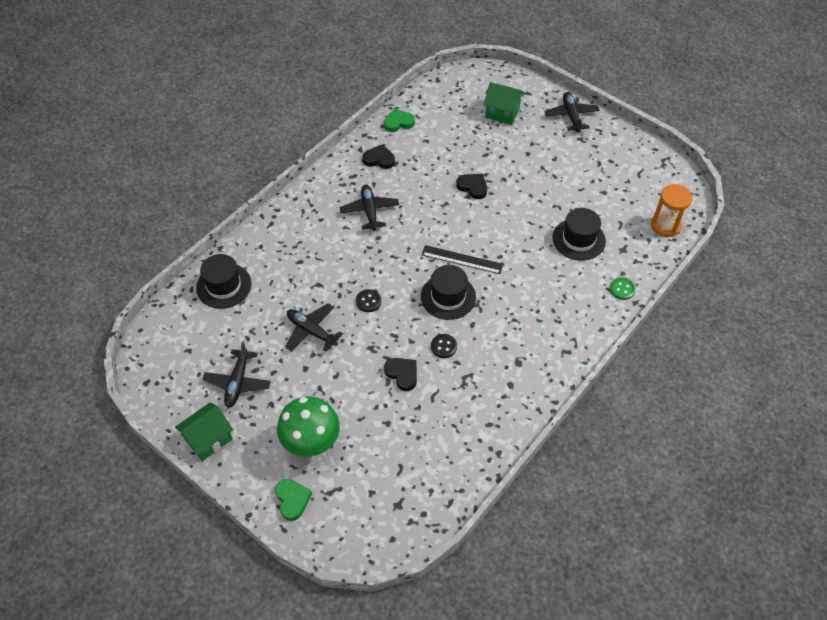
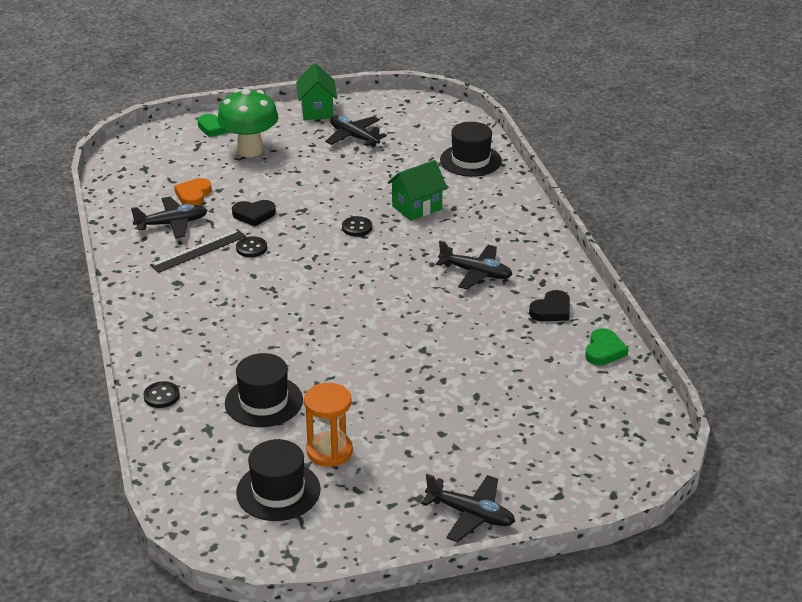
camera: 125 degrees right, 20 degrees down
(311, 331) = (361, 187): black plane -> black plane (172, 224)
(408, 435) = (193, 195): none -> orange heart
(448, 296) = (303, 275): black hat -> black hat (278, 491)
(462, 259) = (338, 304): black ruler -> black ruler (198, 251)
(473, 187) = (433, 360): black heart -> none
(502, 113) = (539, 448): green house -> green house (417, 207)
(622, 289) = (161, 396): green button -> black button
(665, 225) = (195, 487): orange hourglass -> orange hourglass (329, 451)

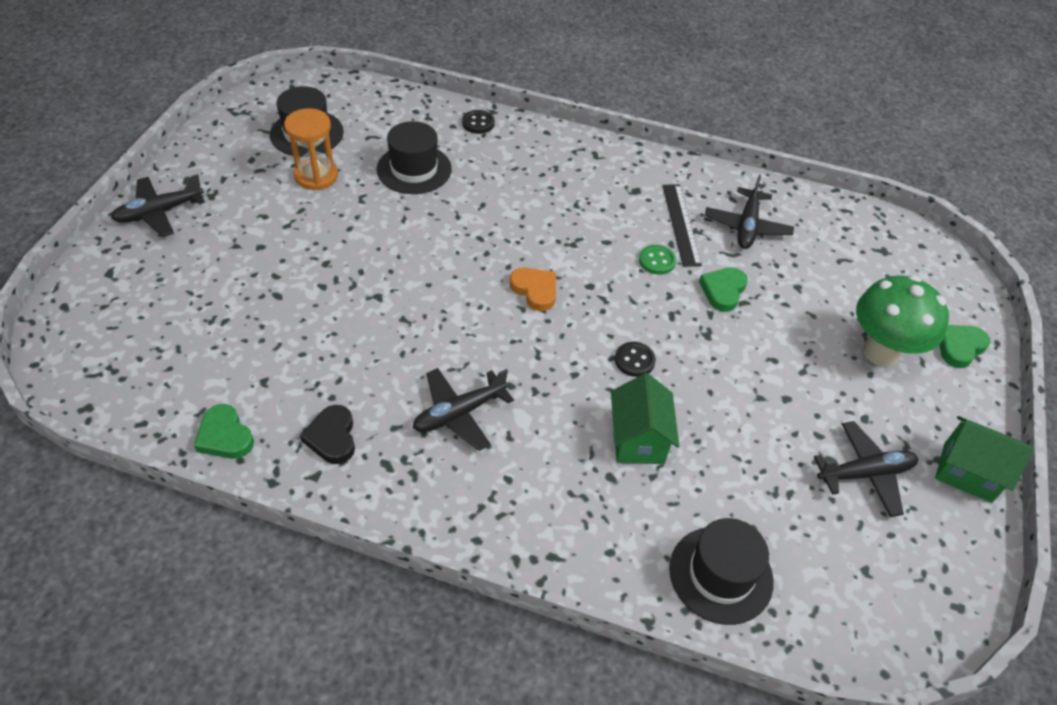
camera: 120 degrees right, 15 degrees up
(193, 195) = (798, 263): orange heart -> orange heart (535, 290)
(251, 248) = (657, 261): black button -> green button
(254, 215) = (723, 291): black heart -> green heart

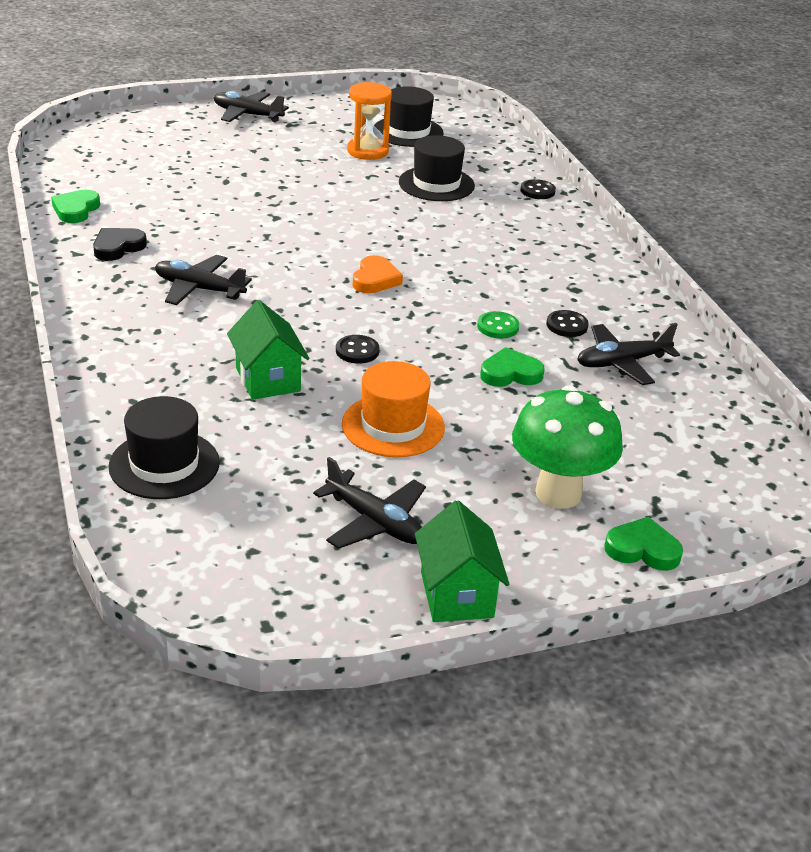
camera: 55 degrees right, 15 degrees down
(638, 439) = (268, 379): green house -> green house turned 75 degrees counterclockwise
(681, 224) = (567, 325): black ruler -> black button
(751, 396) = (393, 426): none -> orange hat

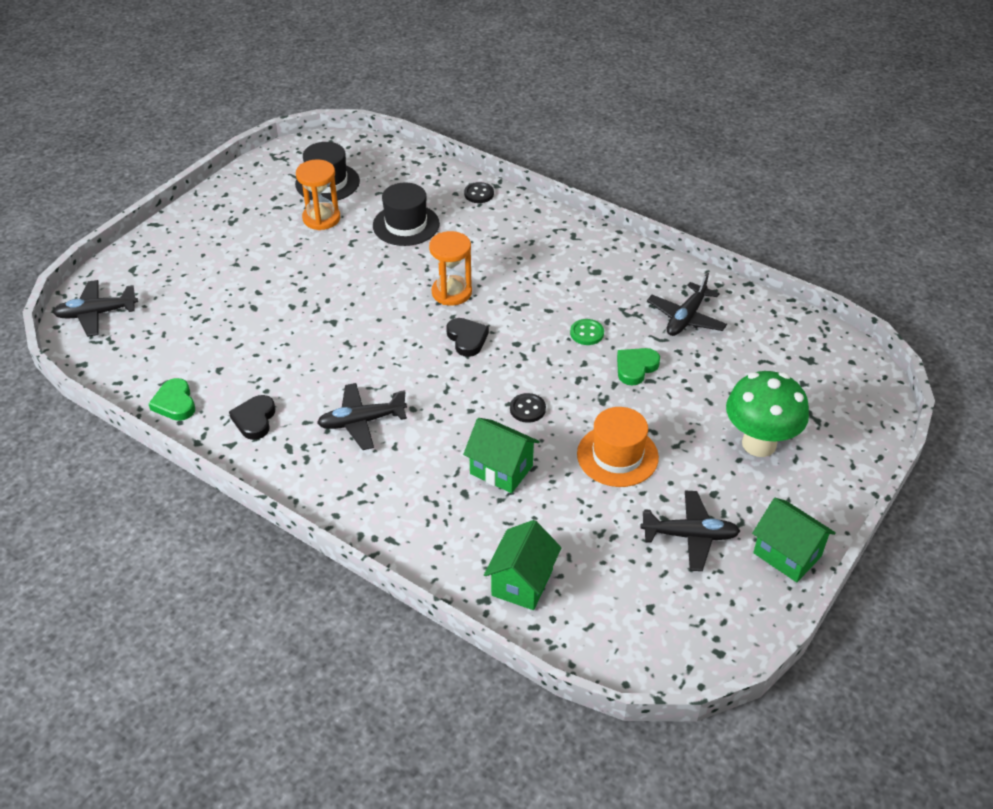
camera: 35 degrees left, 10 degrees up
(164, 464) = (522, 582): black hat -> green house
(247, 115) = (186, 229): black plane -> black plane (96, 314)
(375, 279) = (467, 339): orange heart -> black heart
(409, 243) = (451, 292): none -> orange hourglass
(567, 325) = (624, 306): black button -> none
(642, 549) = (839, 453): green heart -> none

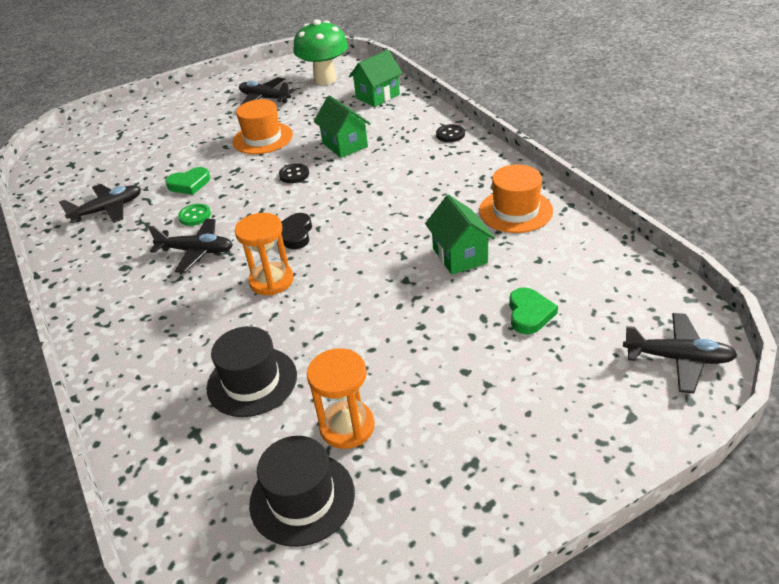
camera: 150 degrees left, 5 degrees down
(175, 403) = (588, 239): green heart -> green heart (529, 314)
(254, 419) = (515, 211): black heart -> orange hat
(362, 421) = (425, 192): black plane -> black plane (196, 251)
(479, 194) = (131, 404): black button -> black button (450, 134)
(759, 444) = (171, 128): green mushroom -> green mushroom (325, 79)
(787, 554) = (224, 84): green house -> green house (460, 256)

